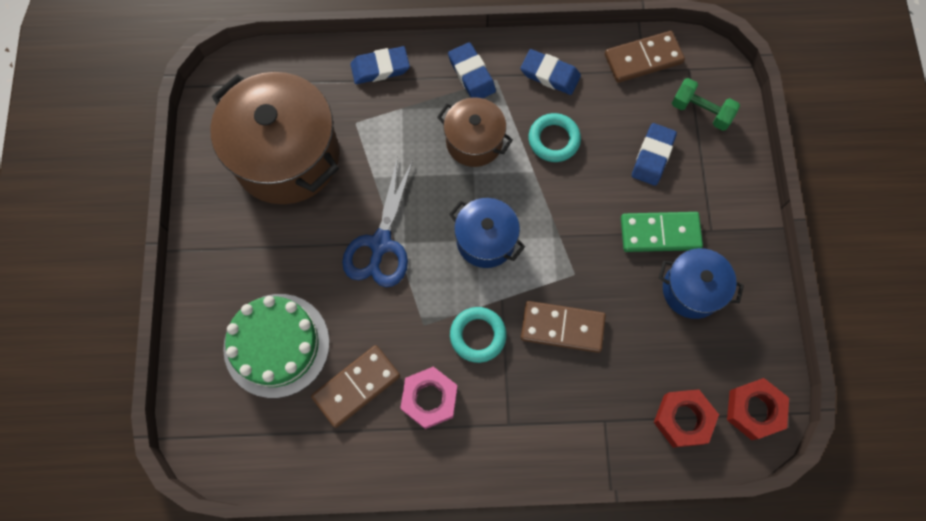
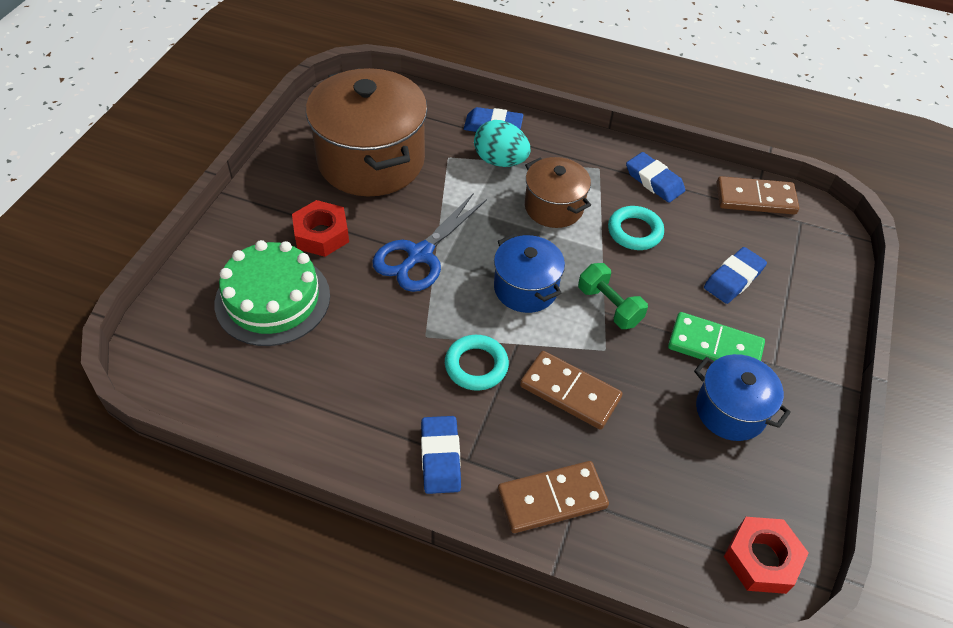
camera: 20 degrees right, 20 degrees down
(356, 386) = (328, 363): brown domino -> brown domino (552, 498)
(405, 108) = (500, 161): none -> turquoise egg
(429, 399) = (396, 403): pink nut -> none
(471, 75) = (577, 157): blue eraser -> blue eraser (440, 457)
(683, 419) = (670, 534): red nut -> red nut (321, 234)
(701, 111) = (801, 259): green dumbbell -> green dumbbell (609, 306)

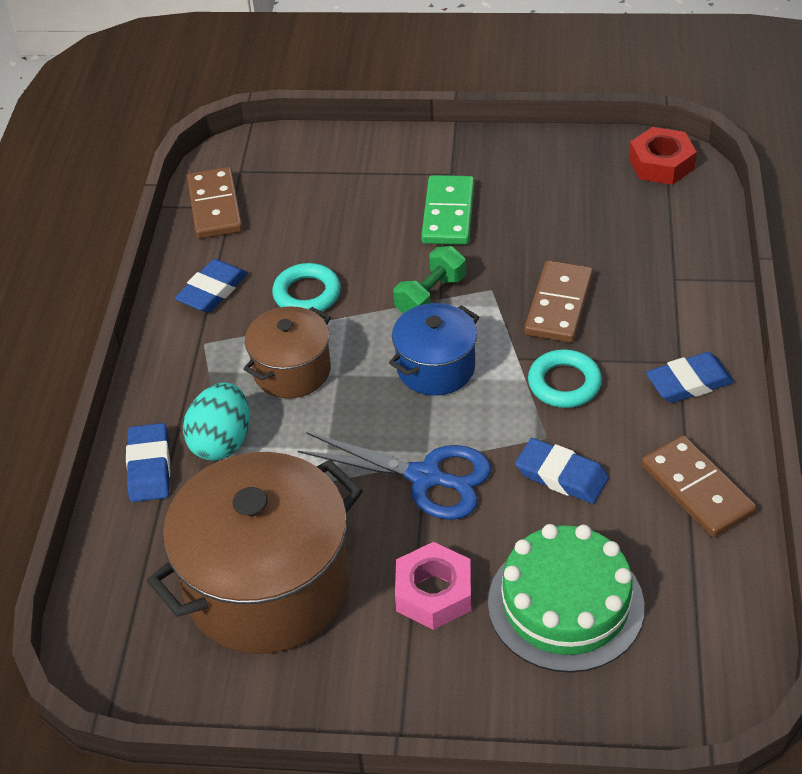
camera: 100 degrees left, 5 degrees down
(321, 234) = (433, 593): red nut -> pink nut
(552, 498) = (684, 295): brown domino -> brown domino (696, 489)
(730, 411) = (521, 195): blue pot -> none
(733, 279) = (348, 211): blue eraser -> blue eraser (561, 475)

